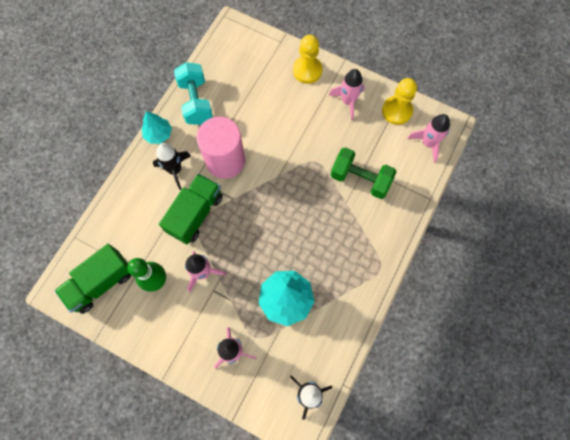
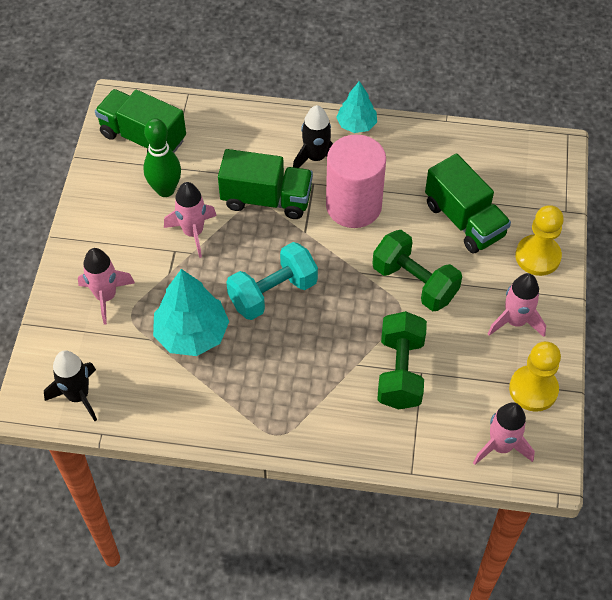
camera: 70 degrees right, 15 degrees down
(196, 102) = (421, 147): turquoise dumbbell -> turquoise dumbbell (273, 293)
(264, 99) = (464, 220): none -> green truck
(299, 146) = (414, 283): none -> green dumbbell

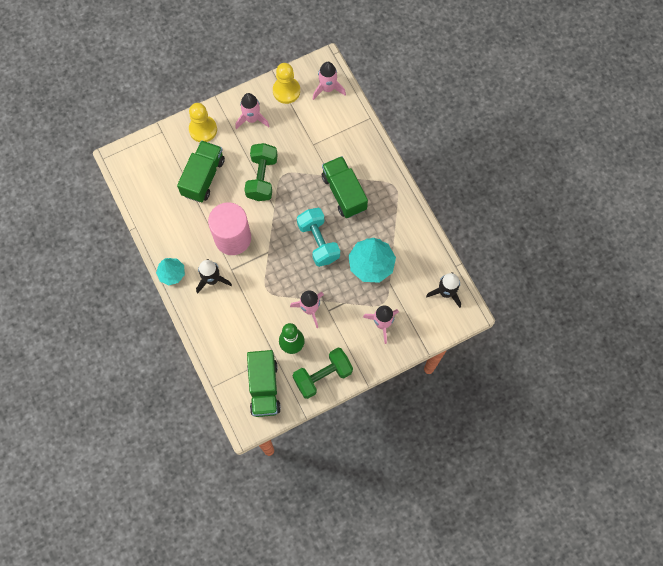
camera: 125 degrees left, 15 degrees up
(266, 199) = (260, 286): green truck -> green truck (344, 193)
(273, 293) = (318, 242): turquoise dumbbell -> turquoise dumbbell turned 45 degrees clockwise
(400, 372) = (320, 153): green dumbbell -> green dumbbell (322, 376)

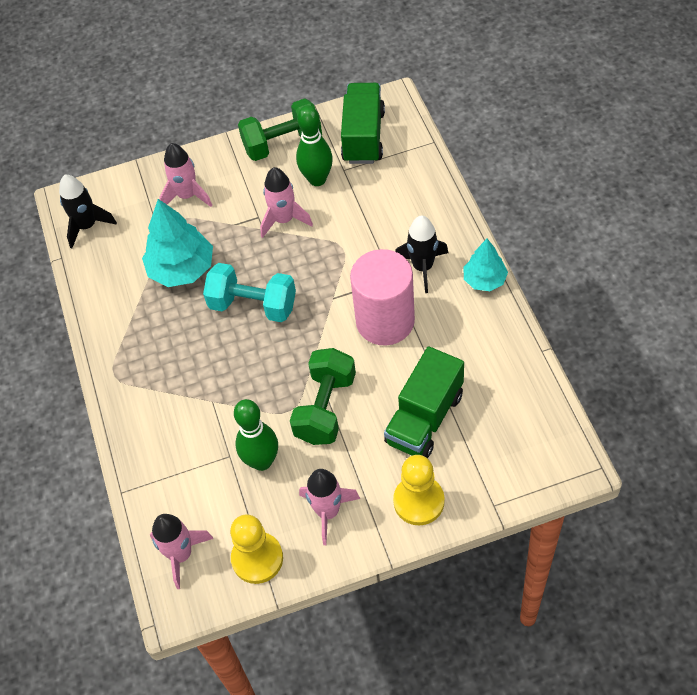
camera: 165 degrees left, 15 degrees down
(294, 143) = (262, 461): none -> green bowling pin
(318, 242) = (253, 305): turquoise dumbbell -> turquoise dumbbell turned 60 degrees counterclockwise
(344, 193) = (197, 372): green truck -> none

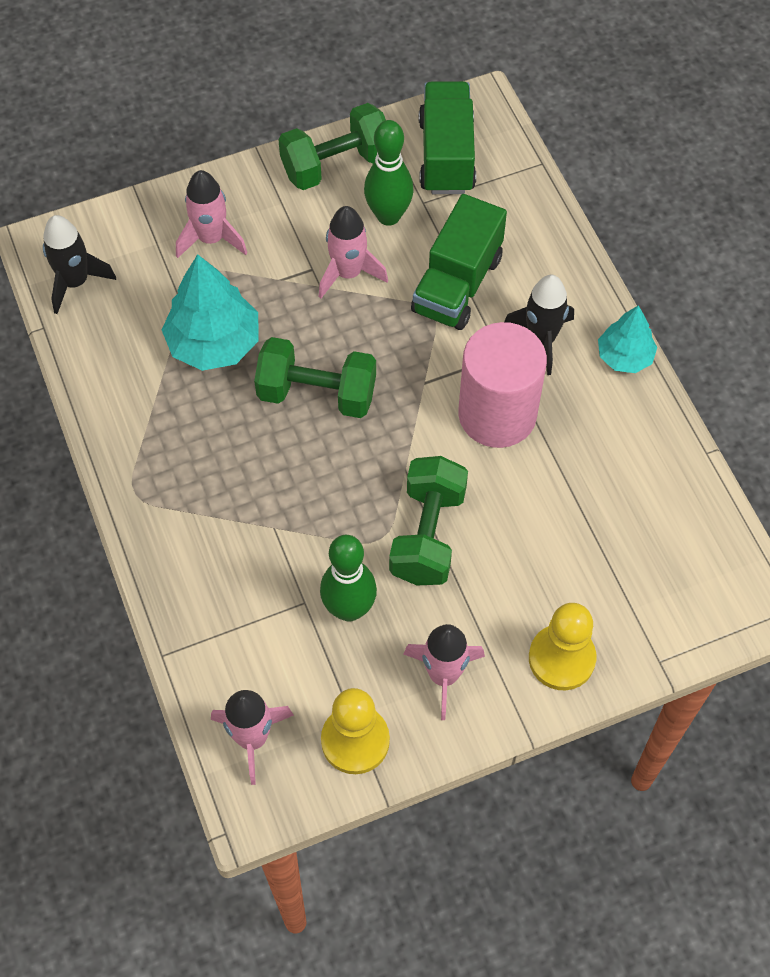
camera: 10 degrees left, 5 degrees up
(253, 305) = (317, 393): turquoise dumbbell -> green dumbbell
(424, 418) = (560, 547): green truck -> green truck (457, 284)

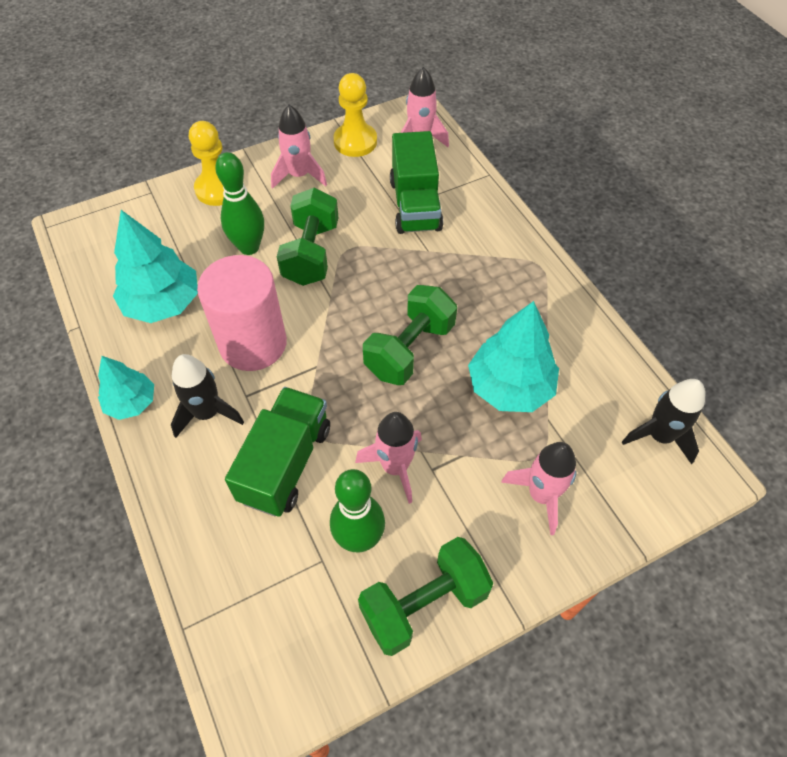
camera: 175 degrees right, 5 degrees down
(317, 393) = (409, 349): green dumbbell -> green dumbbell turned 60 degrees counterclockwise
(349, 609) = (366, 206): green bowling pin -> green bowling pin (249, 247)
(446, 155) = (296, 630): green truck -> green truck (415, 205)
(610, 475) = (163, 303): none -> turquoise tree

